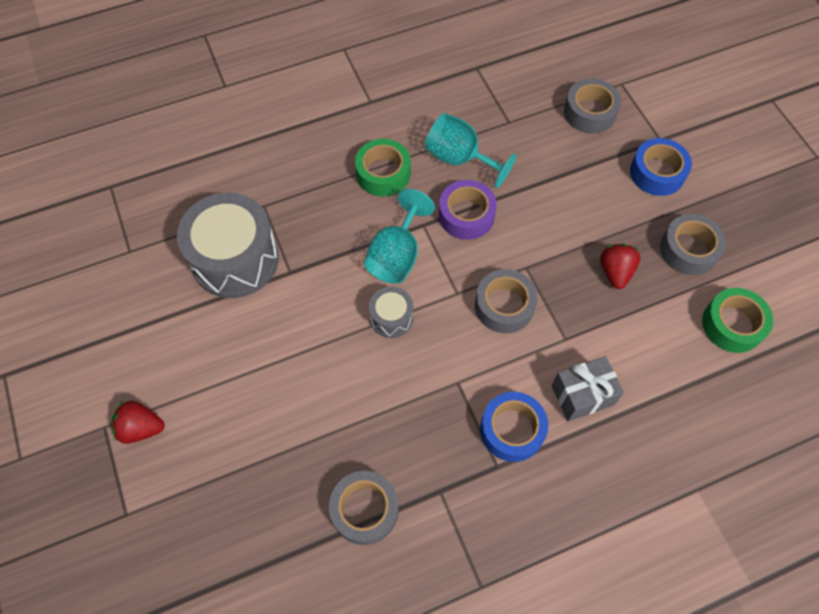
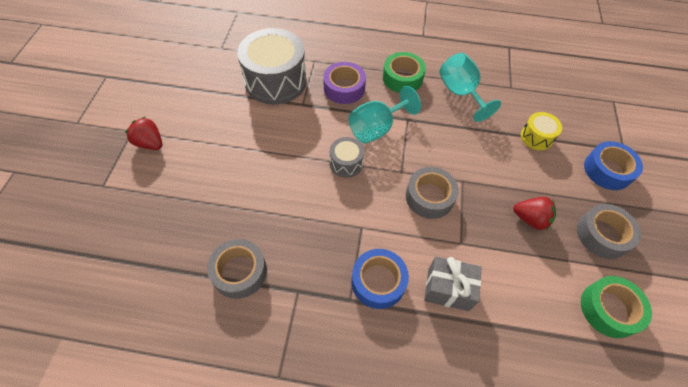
camera: 30 degrees right, 5 degrees down
(466, 215) = (441, 128): purple tape -> purple tape (344, 88)
(569, 172) = (536, 137): none -> yellow drum
(590, 112) = (576, 108): grey tape -> none
(615, 272) = (530, 219): red strawberry -> red strawberry turned 75 degrees clockwise

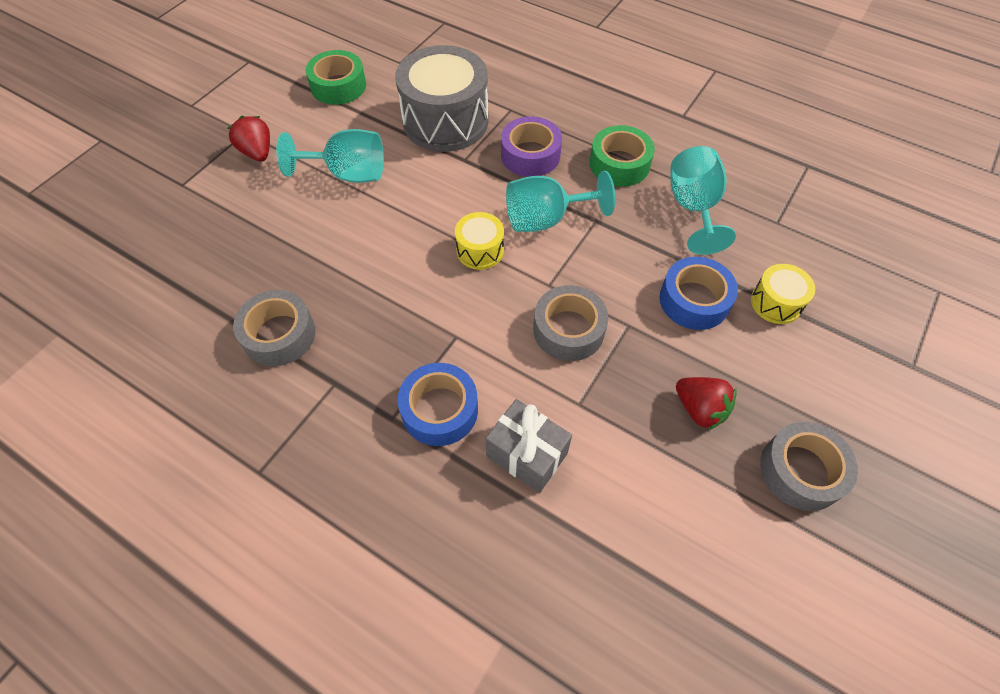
camera: 25 degrees right, 0 degrees up
(227, 138) = (348, 174): none -> turquoise goblet
(346, 163) = (480, 250): grey drum -> yellow drum
(607, 170) = (865, 385): blue tape -> blue tape (694, 300)
(609, 309) = (749, 574): green tape -> green tape (338, 86)

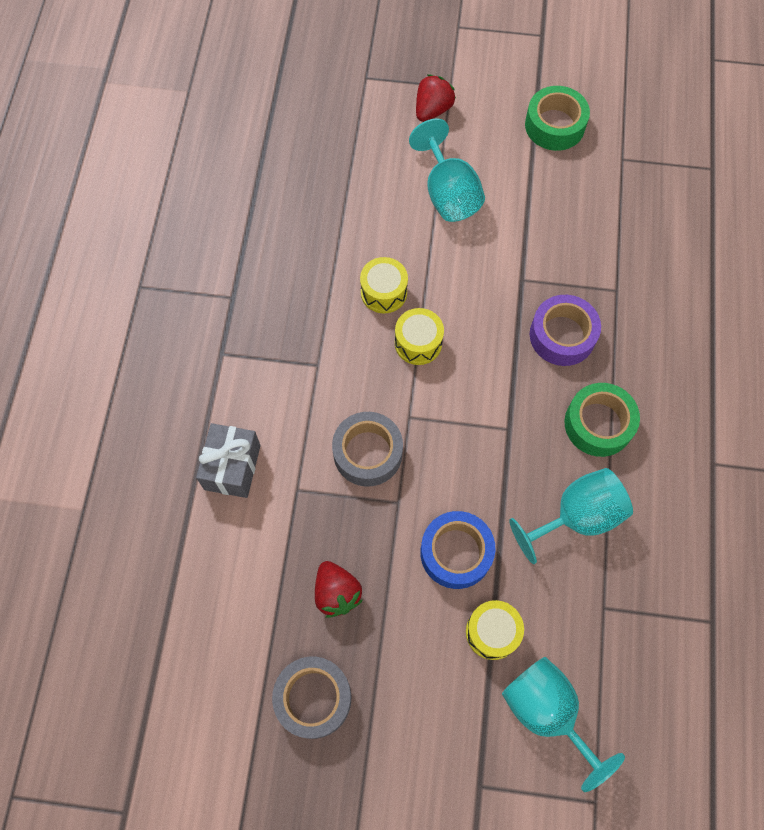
camera: 65 degrees right, 10 degrees up
(279, 335) = (256, 235): grey tape -> none
(413, 256) = (383, 292): none -> yellow drum
(439, 410) = (243, 385): blue tape -> none
(445, 121) = (563, 240): grey drum -> none
(545, 219) = (485, 383): turquoise goblet -> turquoise goblet (547, 711)
(700, 409) = (337, 593): red strawberry -> red strawberry turned 45 degrees counterclockwise

